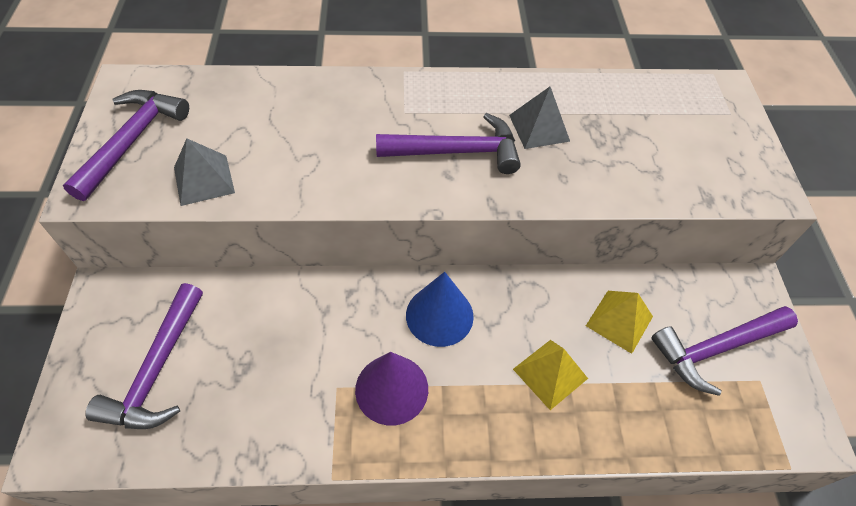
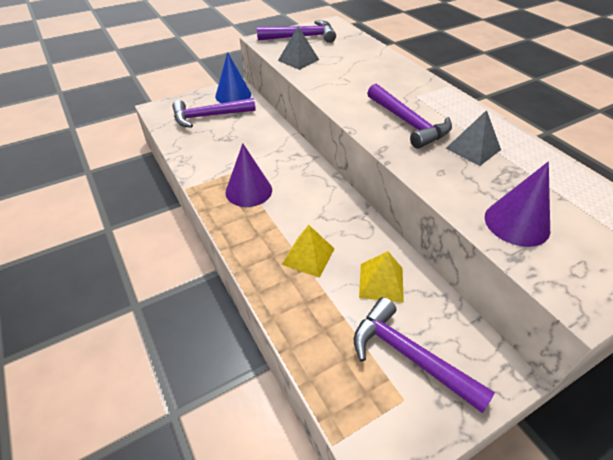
camera: 65 degrees right, 10 degrees down
(439, 315) = (310, 192): blue cone -> blue cone (233, 95)
(666, 169) = (516, 223): none -> purple cone

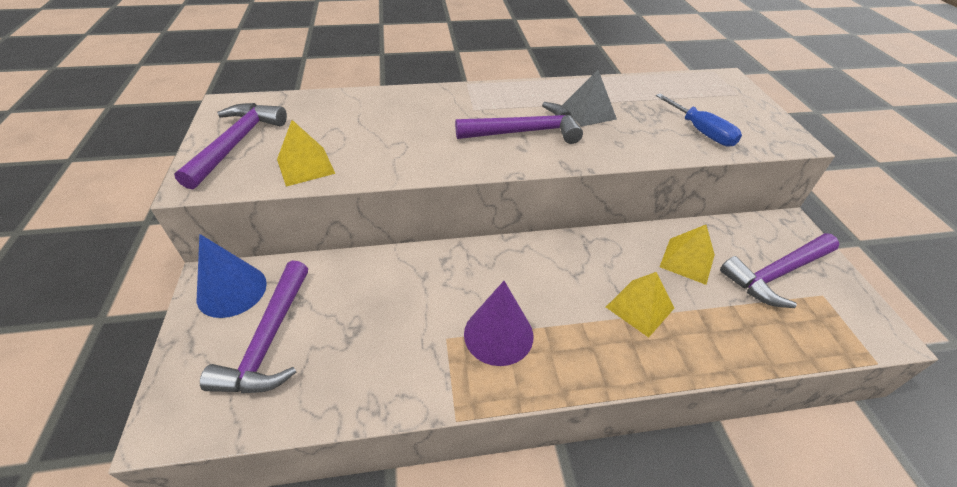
camera: 70 degrees left, 0 degrees up
(298, 60) = (305, 166): grey pyramid -> yellow pyramid
(516, 223) = (701, 132): purple cone -> blue screwdriver

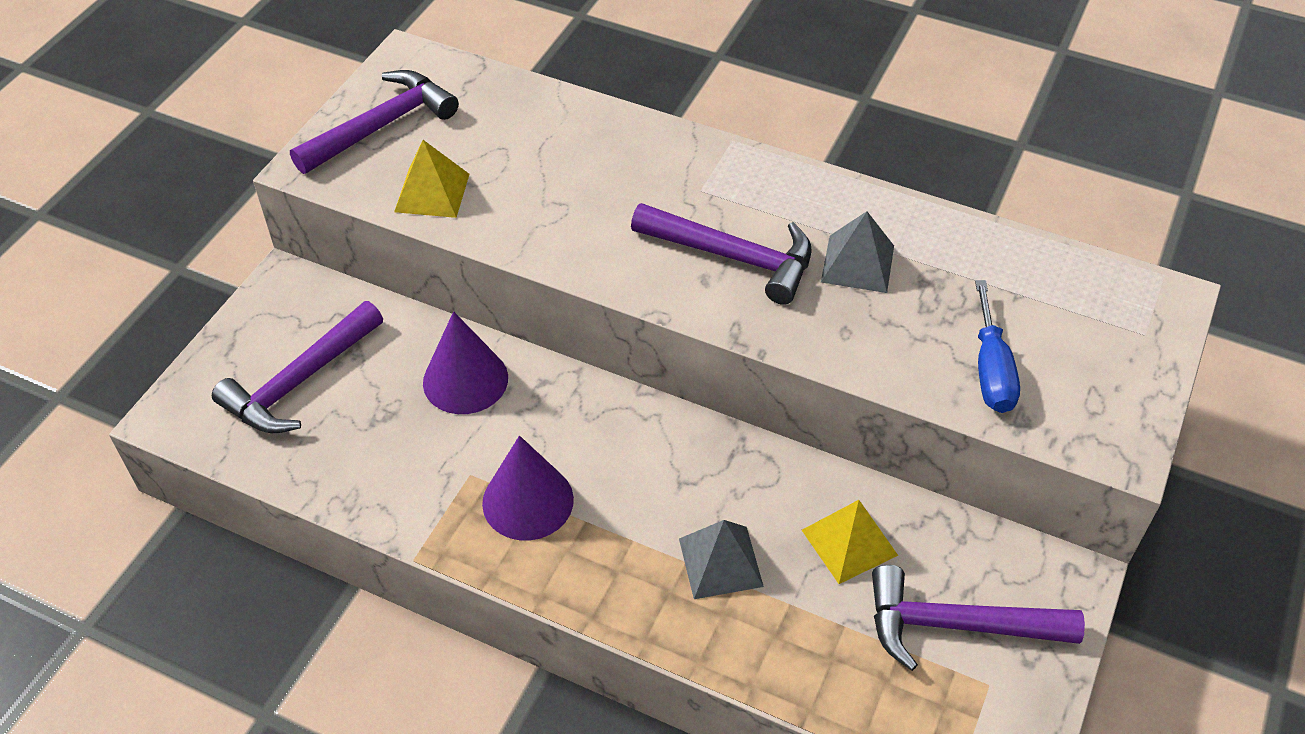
camera: 35 degrees right, 5 degrees up
(232, 290) = (298, 305): blue cone -> none
(393, 281) = (465, 380): none -> purple cone
(640, 307) = (720, 562): yellow pyramid -> grey pyramid

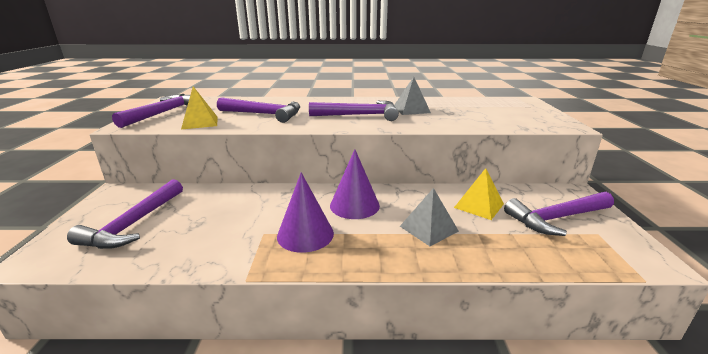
camera: 25 degrees left, 25 degrees down
(465, 380) = (241, 201): purple cone -> purple cone (354, 205)
(556, 192) = (264, 114): none -> purple hammer
(991, 370) = (494, 120): blue screwdriver -> none

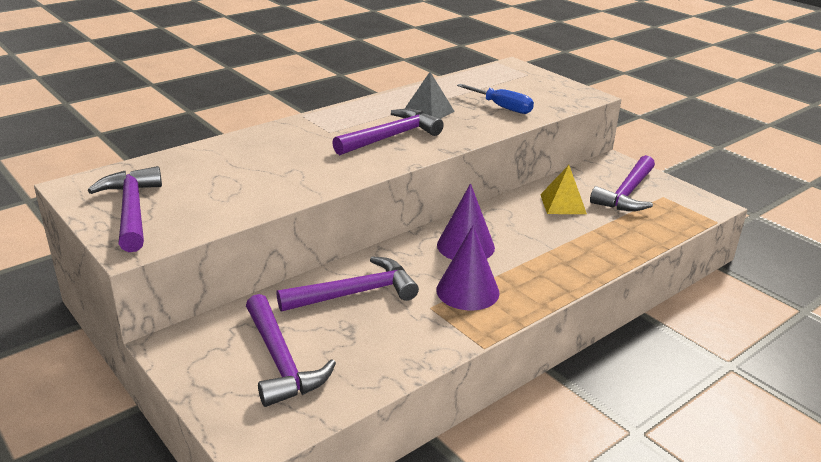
camera: 40 degrees left, 5 degrees up
(200, 122) = (225, 207): yellow pyramid -> none
(264, 114) = (279, 169): purple hammer -> purple hammer (355, 293)
(429, 228) = (553, 241): grey pyramid -> none
(473, 118) = (502, 107): none -> blue screwdriver

